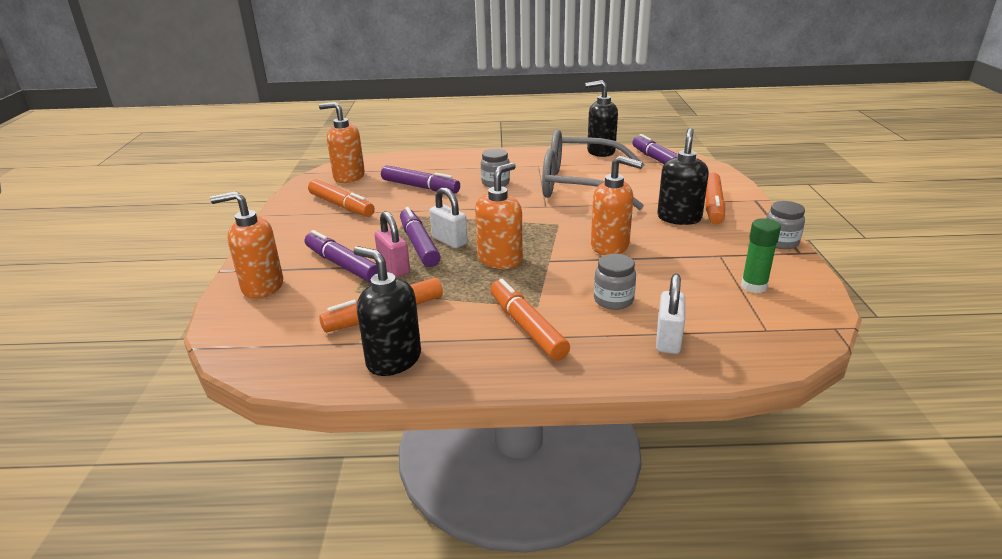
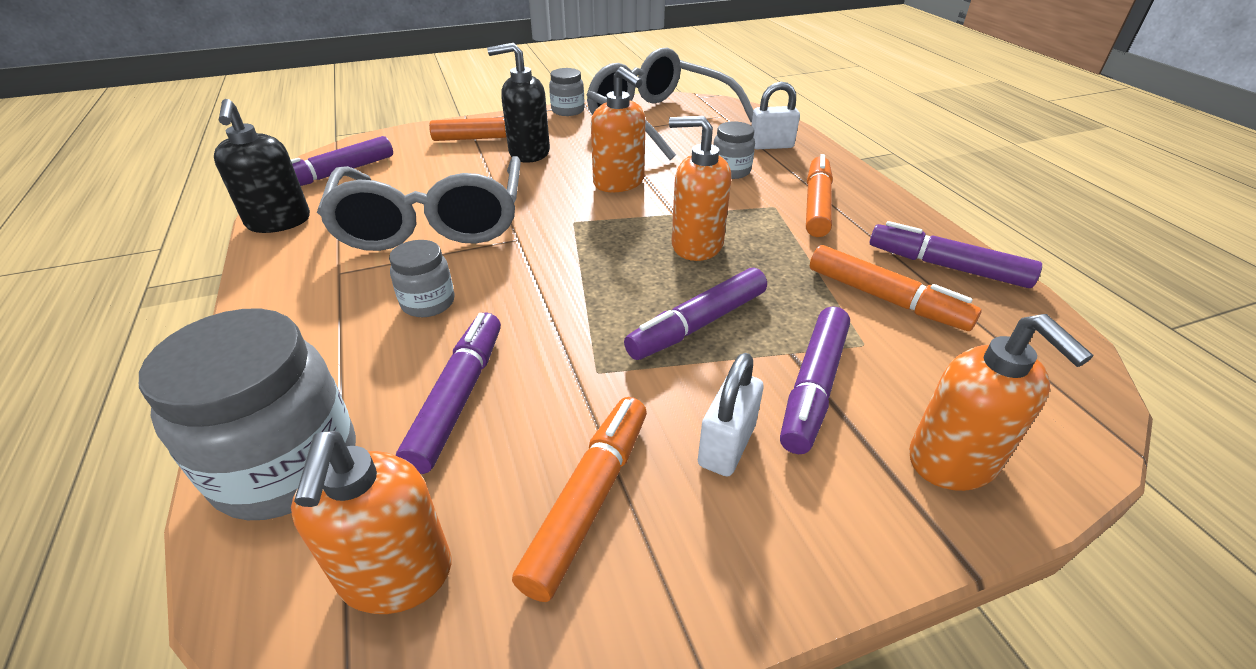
camera: 110 degrees left, 10 degrees up
(393, 360) = (947, 267): black soap dispenser -> purple marker
(394, 268) = (779, 327): pink padlock -> none
(413, 162) = (287, 465): none -> grey jar
(449, 241) = (669, 298): white padlock -> white padlock (726, 445)
(527, 327) = (816, 205): orange marker -> orange marker turned 150 degrees clockwise
(610, 246) = (619, 183): orange soap dispenser -> orange soap dispenser turned 135 degrees clockwise
(754, 286) = (659, 119): green glue stick -> grey glasses

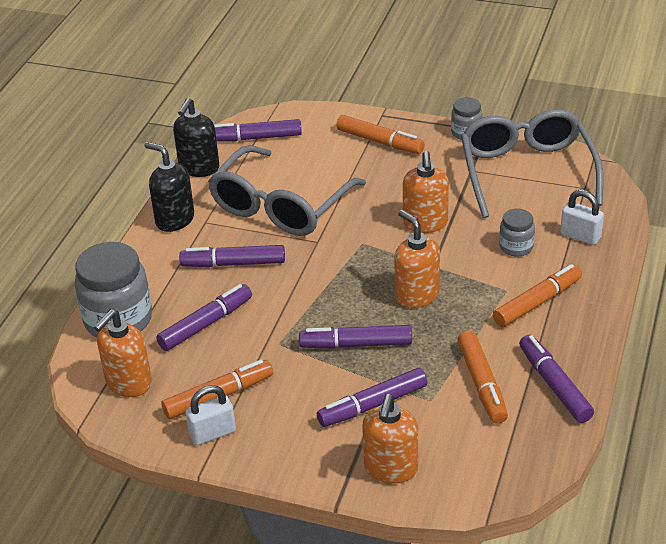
camera: 40 degrees right, 0 degrees up
(428, 303) = (234, 263): grey jar -> purple marker
(529, 153) = (393, 168): black soap dispenser -> black soap dispenser (174, 220)
(726, 445) = (298, 407): white padlock -> white padlock (212, 433)

